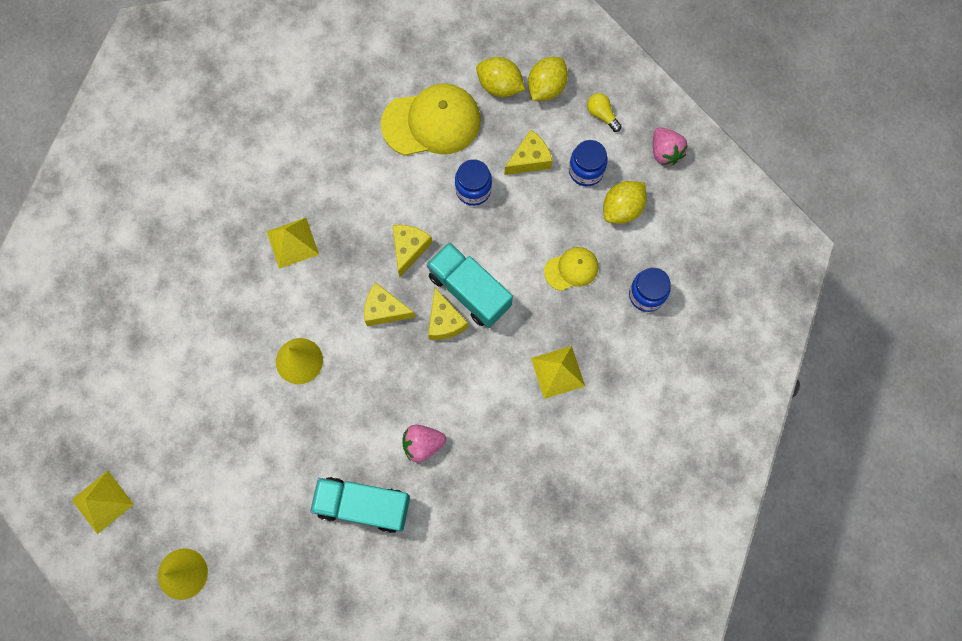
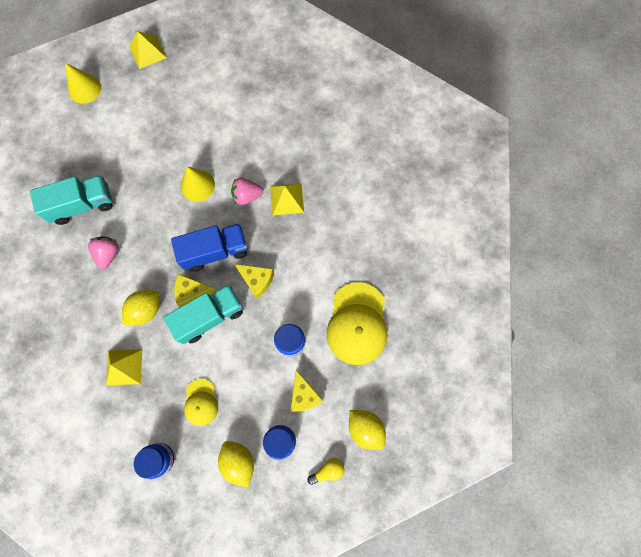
camera: 105 degrees right, 0 degrees up
(363, 505) = (82, 205): turquoise truck -> turquoise truck turned 45 degrees clockwise
(385, 310) = (215, 251): yellow cheese -> blue truck
(499, 86) = (376, 388): yellow lemon -> yellow lemon (146, 310)
(665, 152) = (278, 518): pink strawberry -> pink strawberry (247, 196)

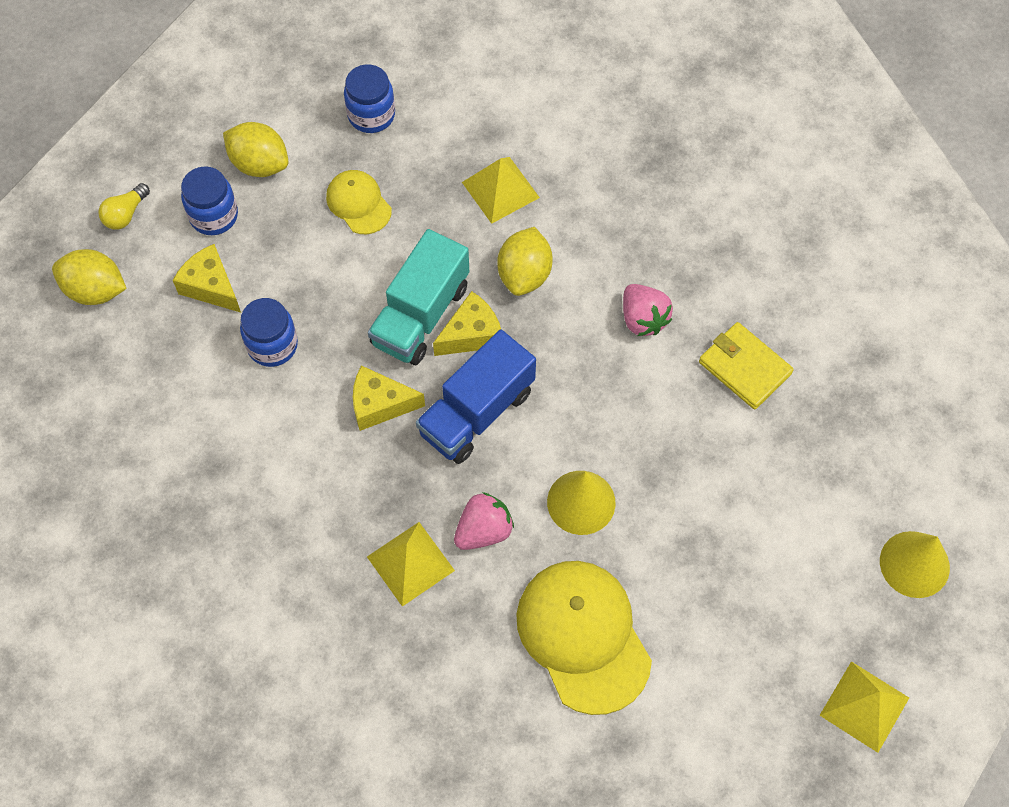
camera: 150 degrees right, 10 degrees down
(82, 205) = (744, 367): turquoise truck -> yellow wallet
(357, 324) = (178, 425): yellow cap -> yellow cap (583, 636)

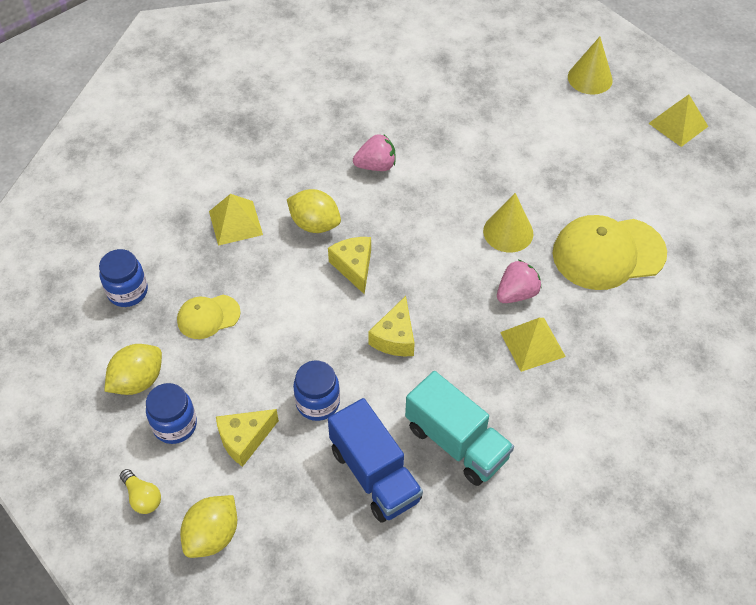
camera: 75 degrees left, 10 degrees down
(420, 315) = (326, 295): turquoise truck -> turquoise truck (456, 442)
(476, 412) = (420, 277): blue truck -> blue truck (374, 474)
(483, 530) = (516, 293): pink strawberry -> pink strawberry turned 75 degrees clockwise
(744, 367) = (431, 122): yellow wallet -> none

